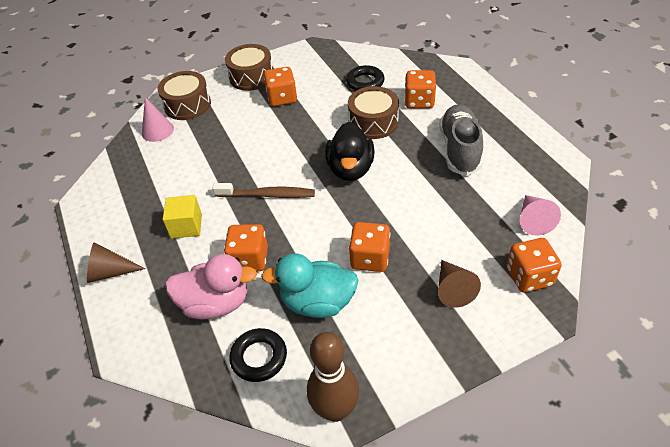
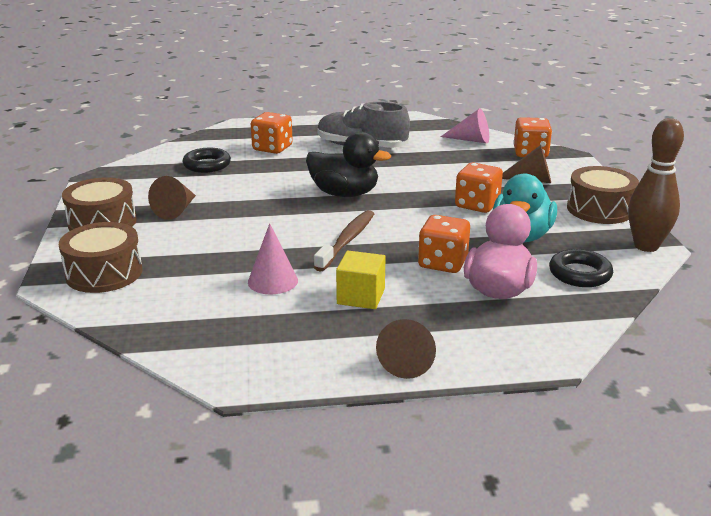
camera: 75 degrees left, 20 degrees down
(157, 131) = (136, 302): pink cone -> pink cone (273, 281)
(282, 98) = (176, 210): orange dice -> brown cone
(373, 122) = (281, 172): brown drum -> brown drum (599, 209)

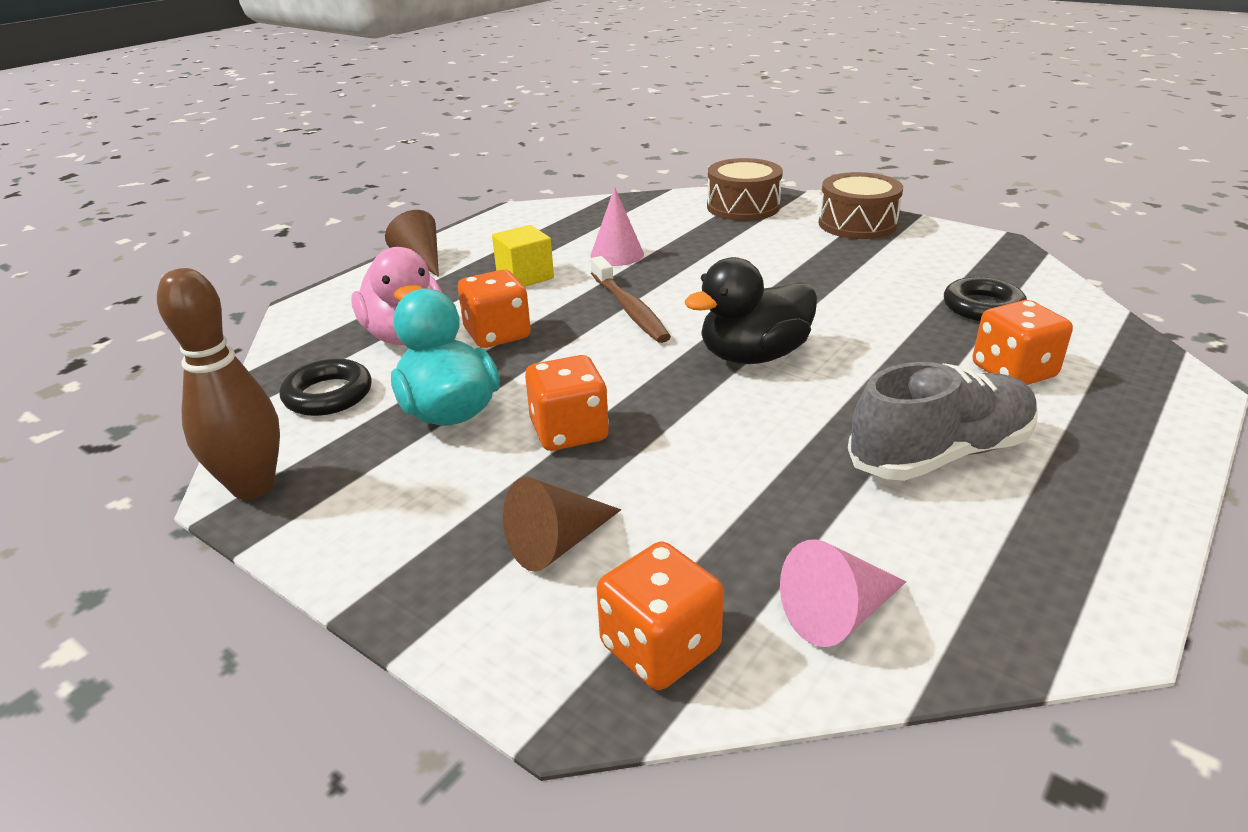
camera: 135 degrees right, 5 degrees up
(176, 210) = (842, 257): brown cone -> none
(599, 209) = (371, 532): brown drum -> none

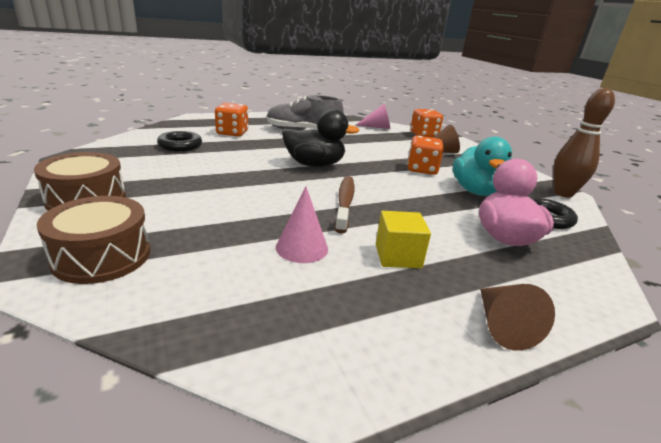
camera: 155 degrees left, 5 degrees down
(497, 334) = (439, 217): orange dice -> none

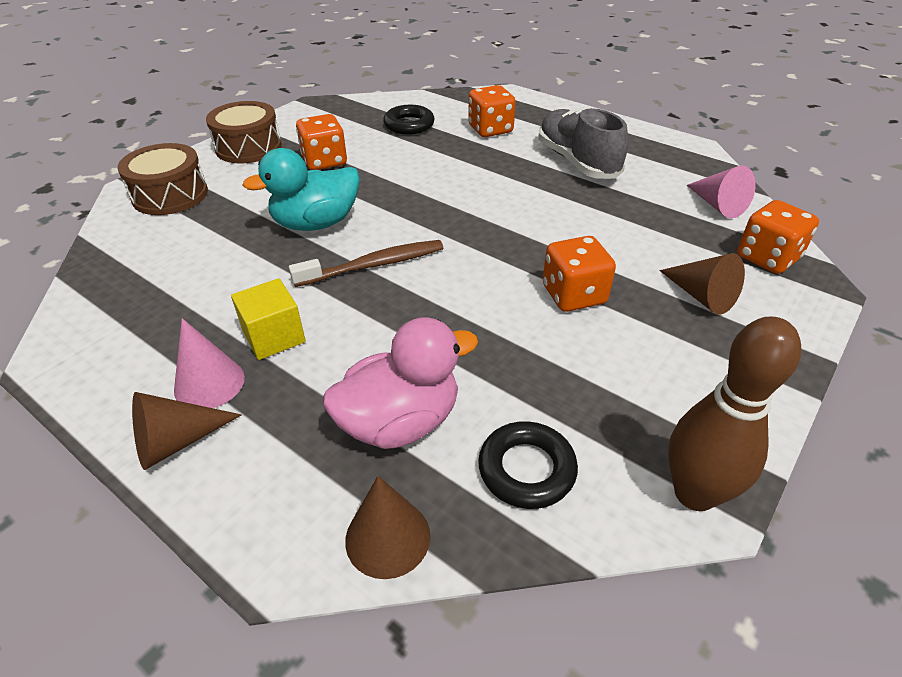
camera: 65 degrees right, 15 degrees up
(178, 180) = (324, 161): none -> orange dice
(302, 247) = (246, 272): pink cone -> pink cone (209, 383)
(314, 164) = (465, 210): black duck -> none
(475, 191) = (551, 367): turquoise duck -> turquoise duck (316, 223)
(593, 265) = (387, 537): none -> brown cone

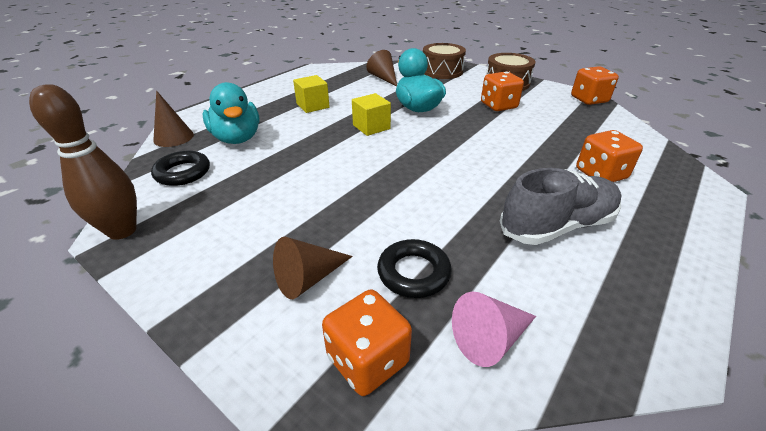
camera: 90 degrees right, 5 degrees down
(177, 442) = (254, 94): brown cone -> brown cone (383, 78)
(209, 383) = (285, 96): pink cone -> none
(373, 265) = (371, 127): brown toothbrush -> yellow cube
(400, 422) = (237, 138): pink duck -> turquoise duck
(409, 125) = (580, 134): black ring -> black ring (413, 273)
(573, 295) = (326, 202): orange dice -> orange dice (589, 99)

